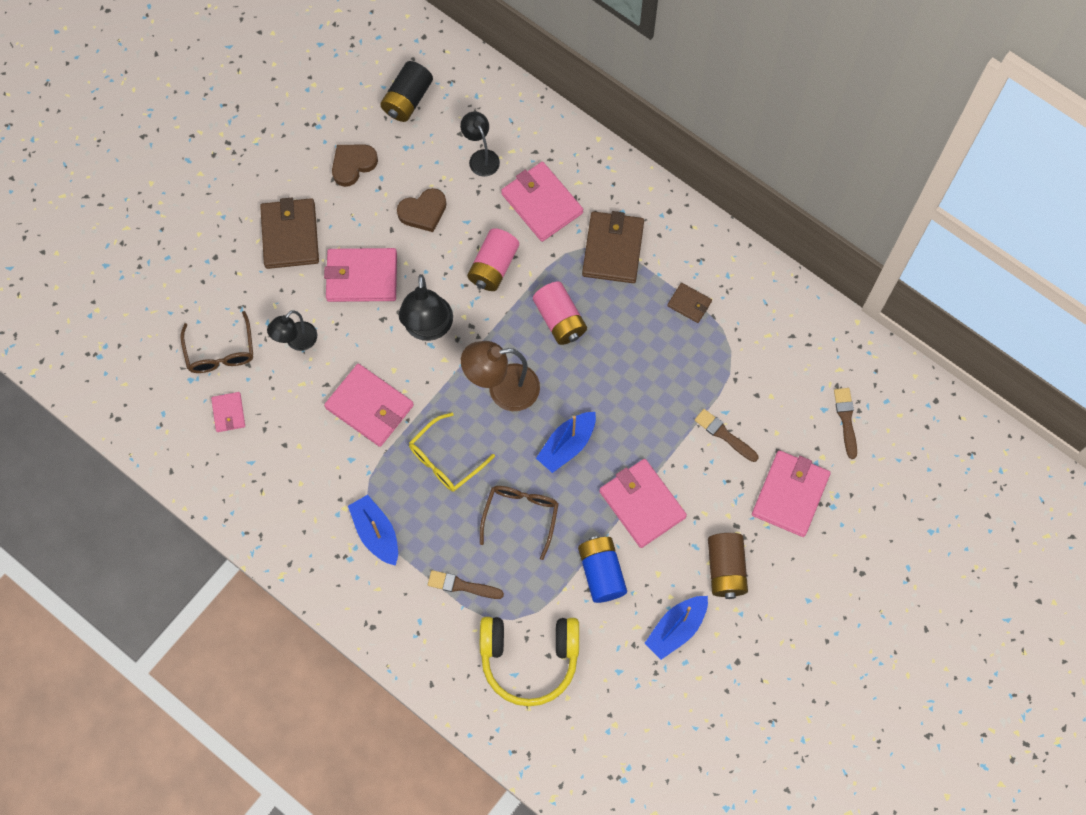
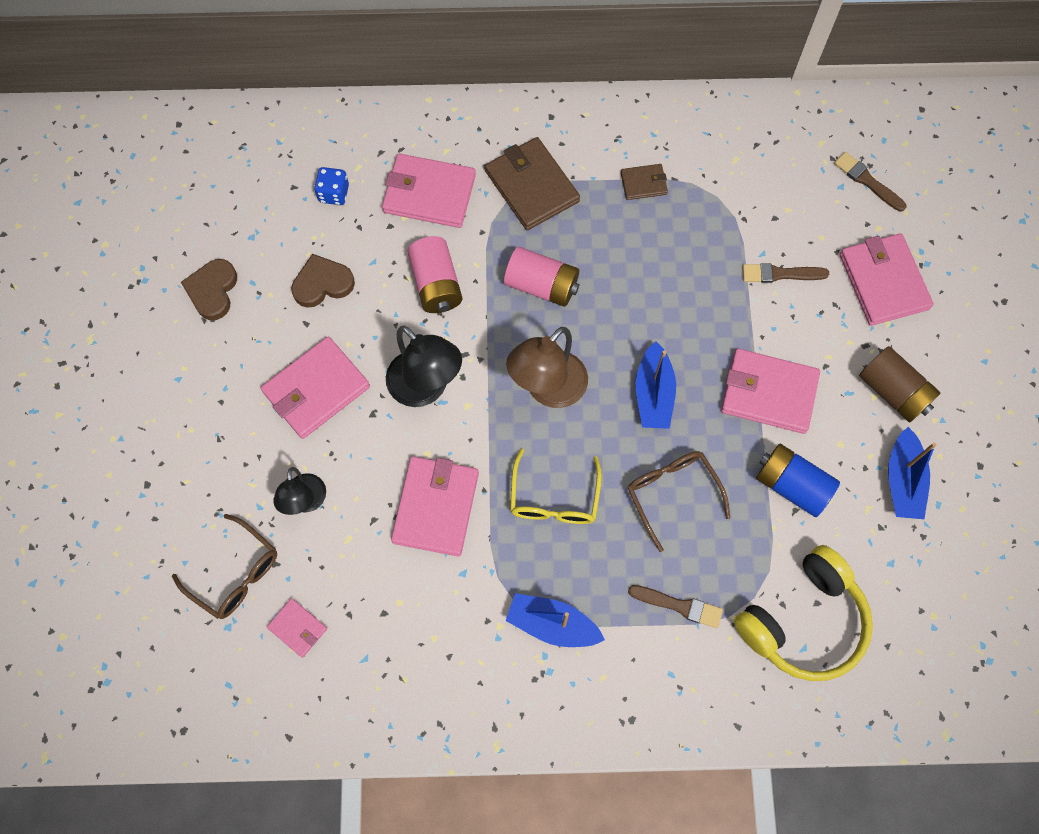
camera: 40 degrees left, 0 degrees up
(290, 235) = (207, 404): brown wallet -> none
(370, 406) = (435, 507): pink wallet -> pink wallet turned 75 degrees counterclockwise
(407, 100) = (214, 192): black battery -> none
(423, 212) = (322, 283): brown heart -> brown heart turned 135 degrees counterclockwise
(462, 586) = (679, 605): brown brush -> brown brush turned 135 degrees counterclockwise
(481, 157) = (334, 193): black lamp -> blue dice

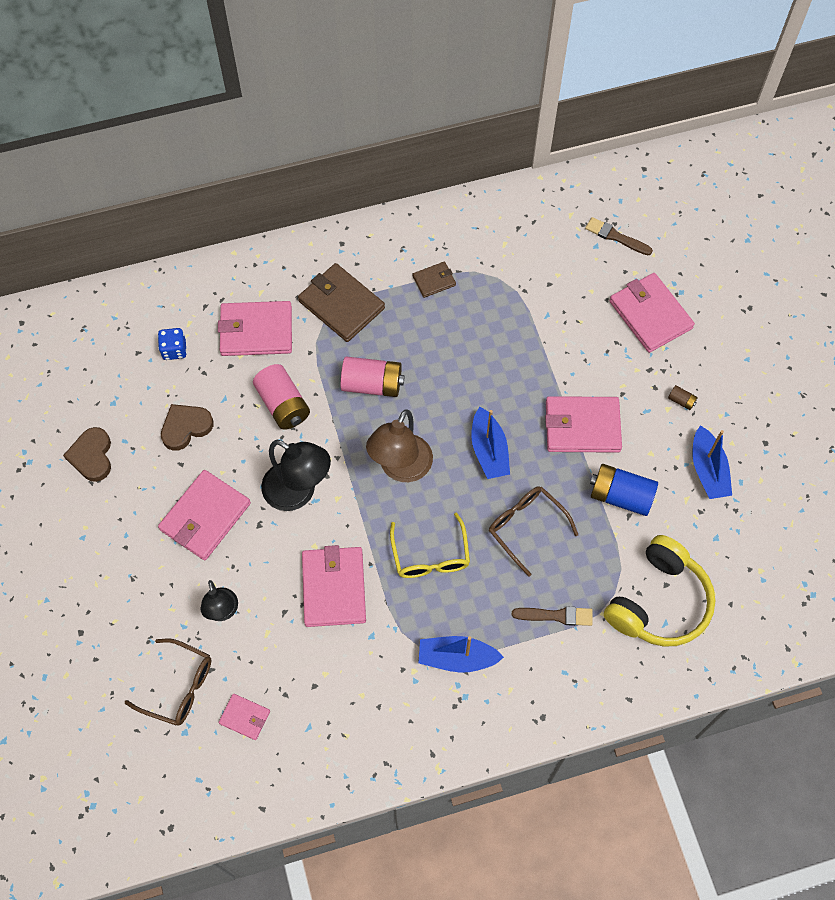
camera: 15 degrees left, 5 degrees down
(780, 274) = (566, 328): brown brush -> none
(893, 391) = (681, 401): brown battery -> brown battery, size x0.44

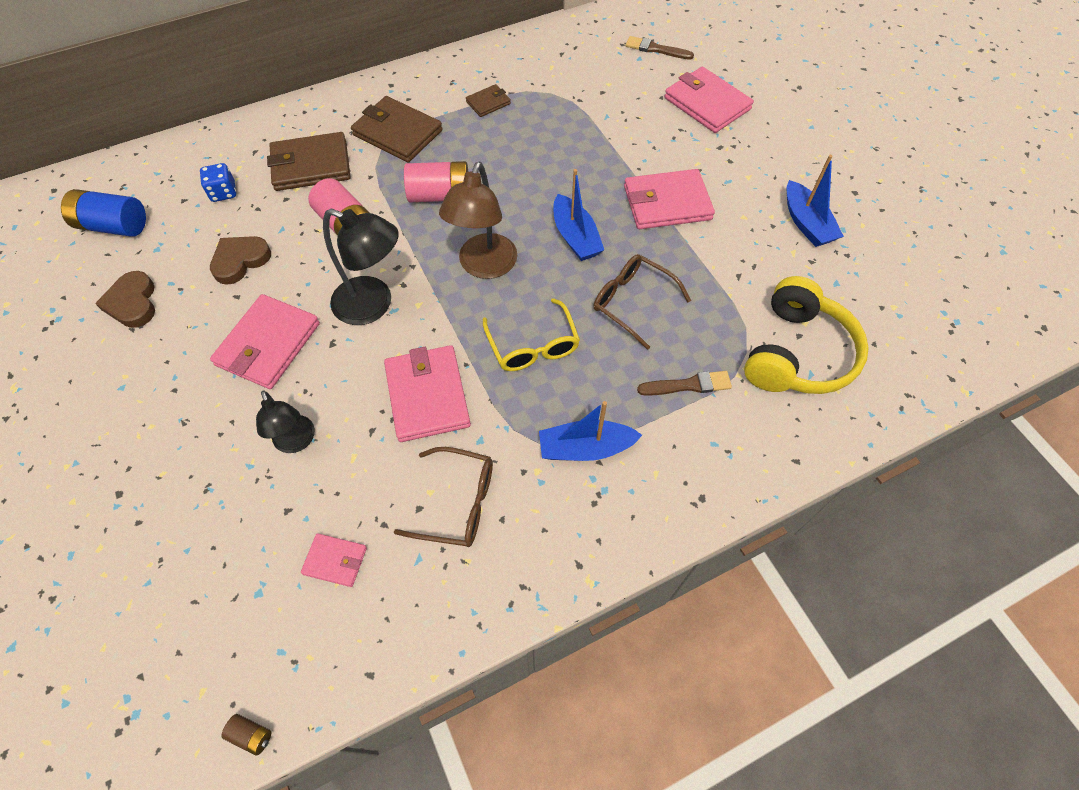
camera: 10 degrees left, 5 degrees down
(179, 687) = (247, 538): brown glasses -> brown glasses (458, 503)
(256, 331) = (311, 165): pink wallet -> brown wallet
(620, 496) = (724, 259): blue battery -> blue battery (113, 226)
(681, 401) = (760, 168): brown battery -> brown battery (251, 735)

